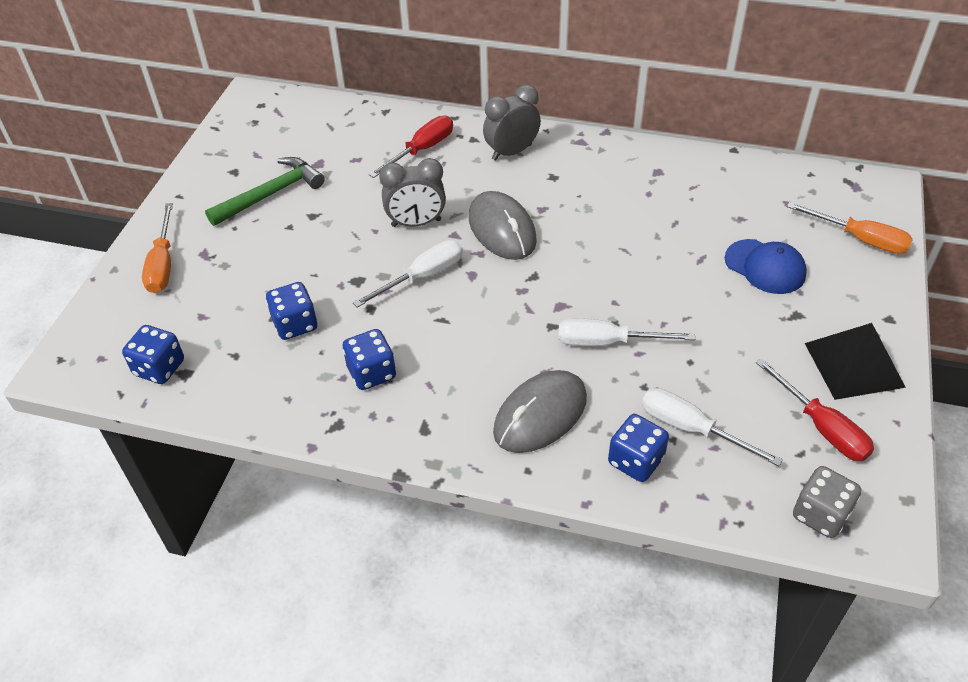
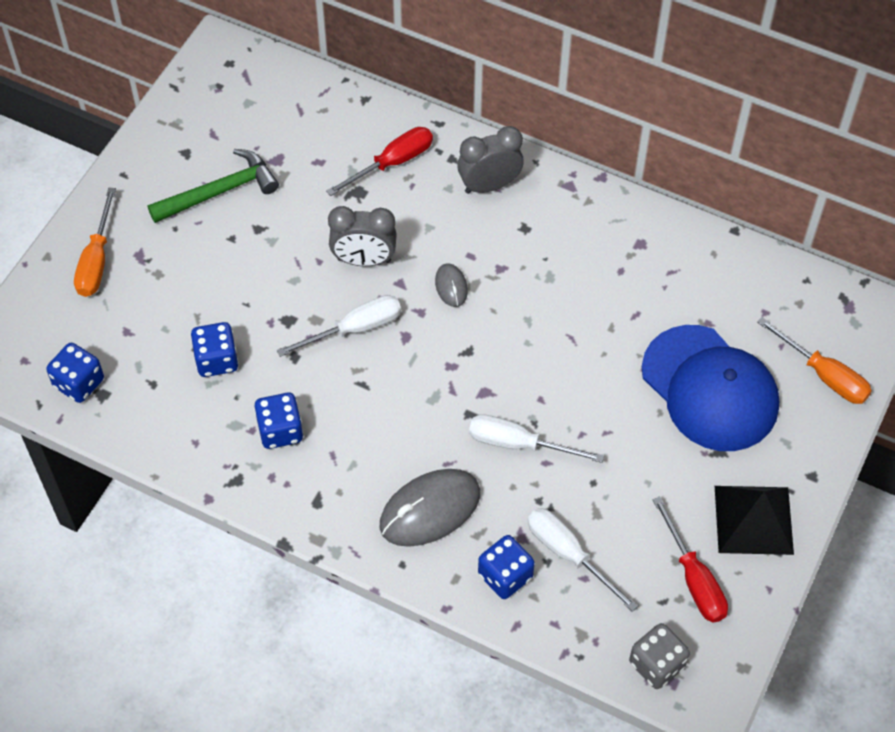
camera: 10 degrees right, 10 degrees up
(502, 229) = (451, 286): grey mouse -> grey mouse, size x0.50
(765, 267) = (710, 388): blue cap -> blue cap, size x1.72

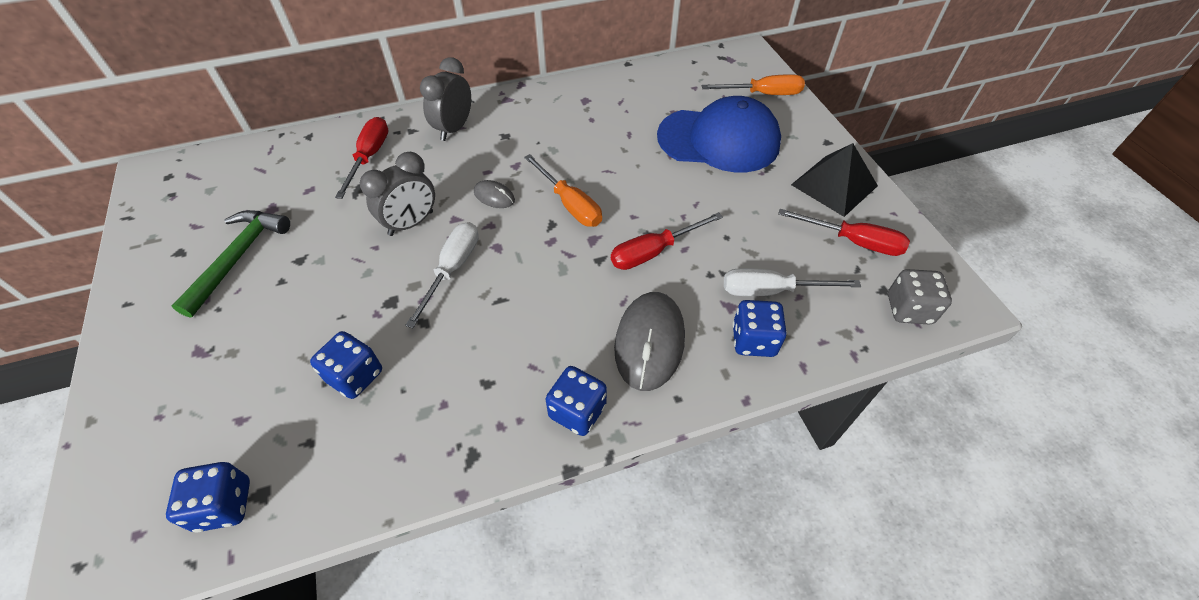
camera: 45 degrees left, 5 degrees down
(96, 260) = (153, 386): orange screwdriver -> orange screwdriver (570, 204)
(280, 431) = (469, 384): blue dice -> blue dice (577, 411)
(518, 444) = (653, 252): white screwdriver -> red screwdriver

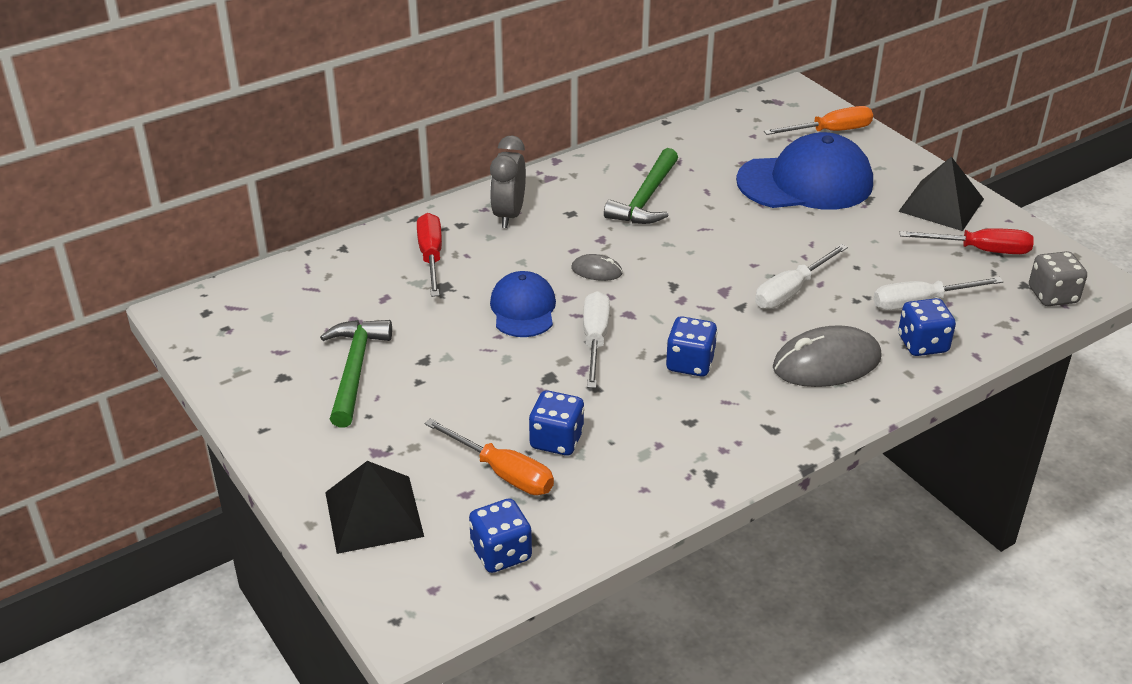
camera: 15 degrees left, 15 degrees down
(148, 423) = (374, 514): none -> black pyramid
(411, 223) = (523, 309): grey clock -> blue cap
(570, 204) = (682, 265): orange screwdriver -> orange screwdriver (503, 473)
(574, 132) = (646, 199): none -> green hammer
(577, 411) = (788, 425): blue dice -> blue dice (690, 363)
(649, 342) = (826, 363): grey mouse -> grey mouse turned 75 degrees clockwise
(653, 252) = (791, 291): red screwdriver -> white screwdriver

